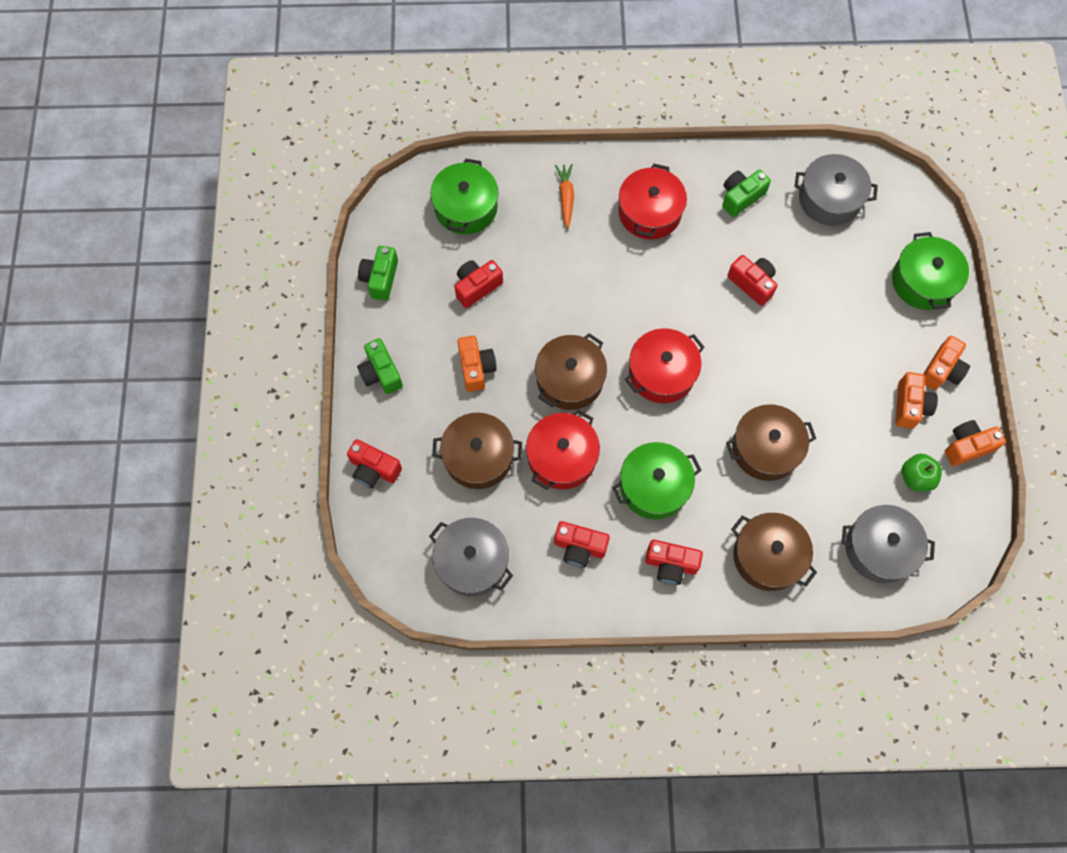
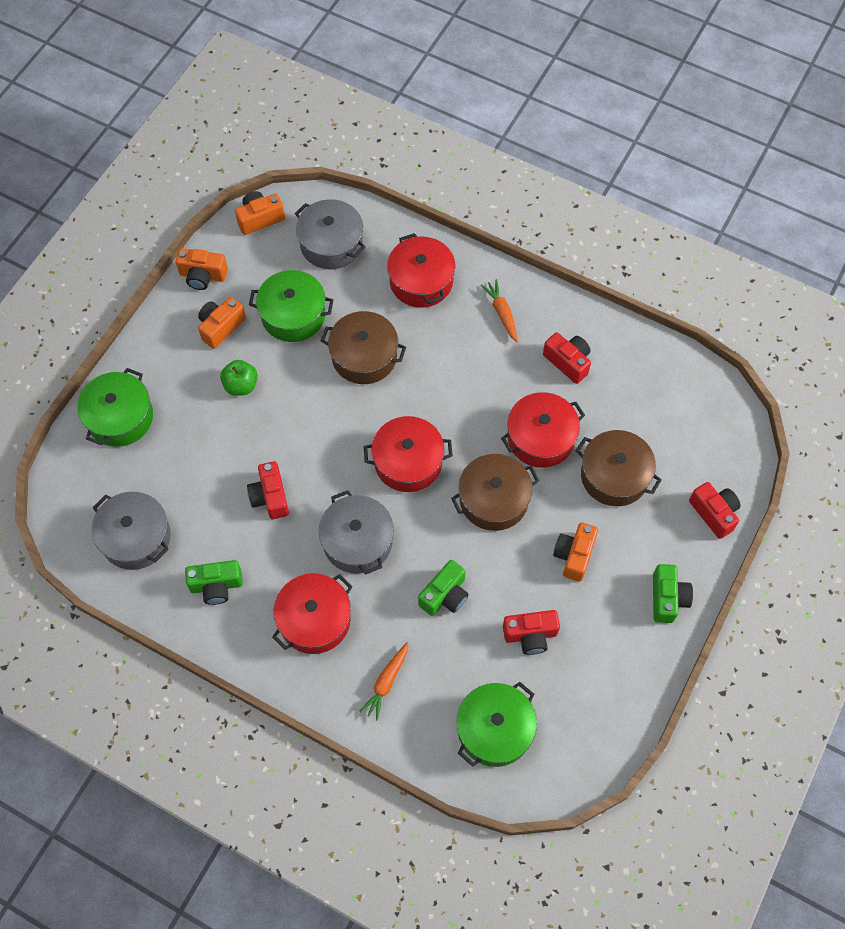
camera: 150 degrees left, 5 degrees down
(380, 278) = (623, 697): green camera -> green camera (445, 595)
(472, 561) = (664, 396): grey pot -> grey pot (357, 541)
(654, 486) = (477, 375): green pot -> green pot (293, 315)
(671, 565) = (502, 313): red camera -> orange carrot
(768, 556) = (421, 281): brown pot -> red pot
(916, 477) = (262, 275): green apple -> green apple (241, 385)
(941, 370) = (171, 339): orange camera -> orange camera (260, 218)

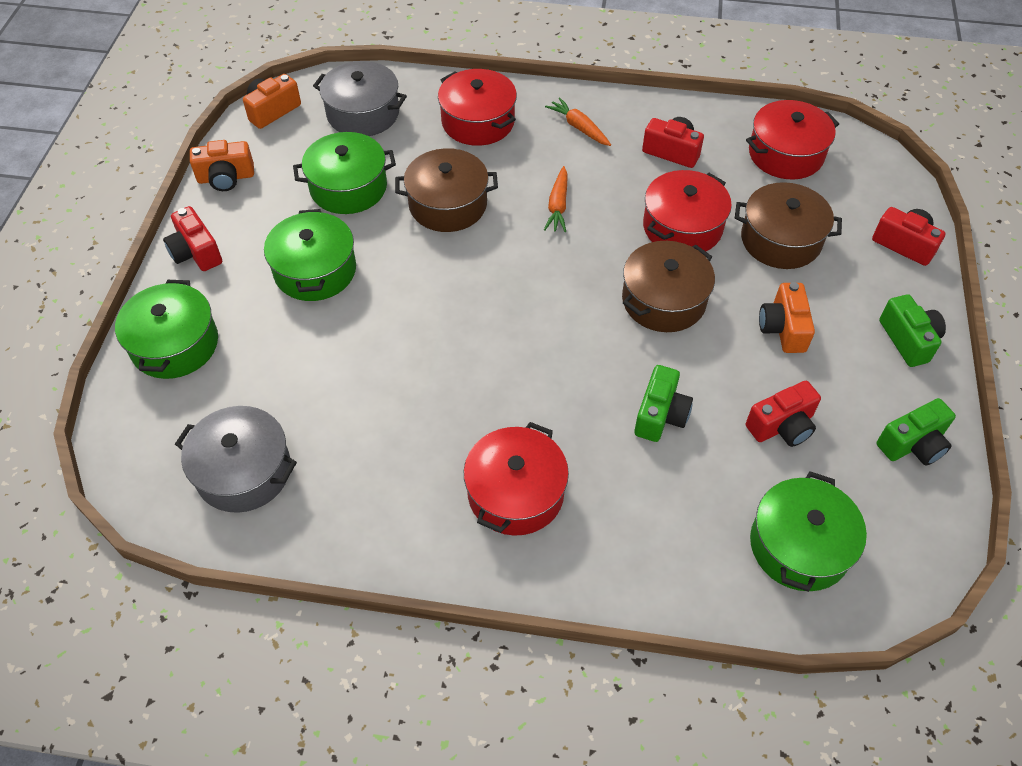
camera: 20 degrees left, 10 degrees down
(216, 586) = (372, 494): green camera -> green camera (913, 444)
(221, 327) = (267, 220): orange camera -> none
(241, 385) = (315, 270): green apple -> green pot
(270, 497) = (399, 374): red camera -> red camera (196, 252)
(357, 541) = (528, 389): grey pot -> none
(386, 682) = (640, 536): orange carrot -> orange carrot (558, 205)
(408, 462) = (547, 291): red pot -> red pot (786, 154)

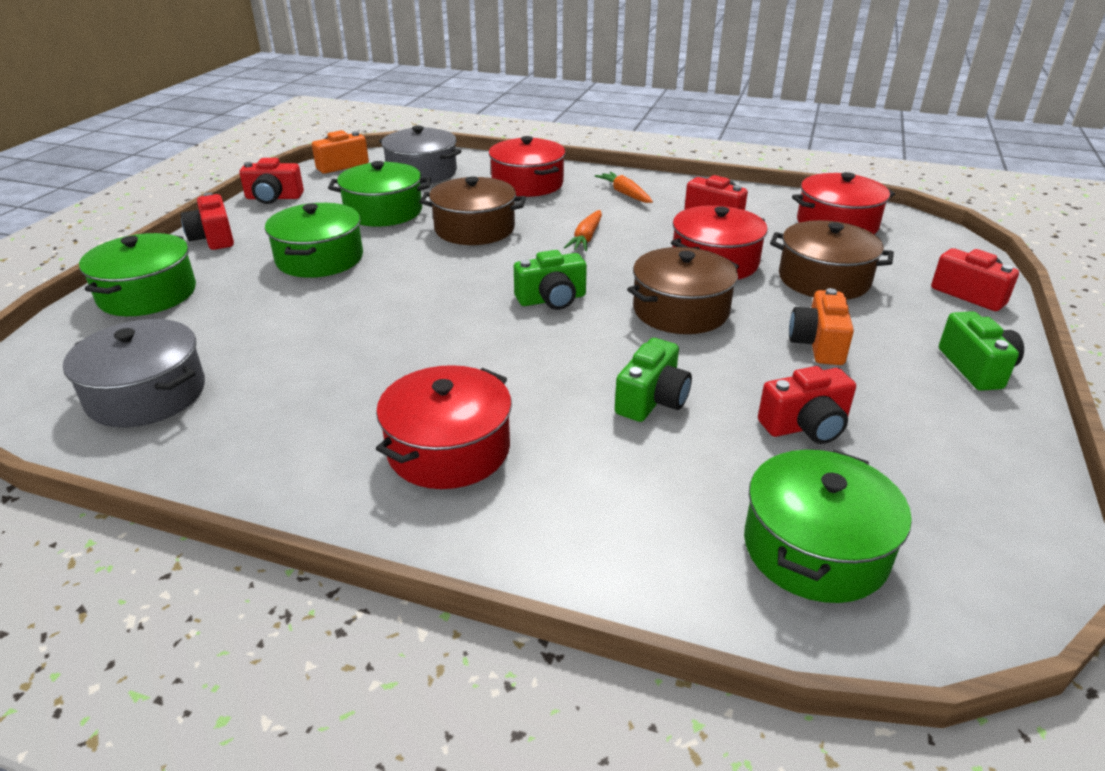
camera: 10 degrees right, 20 degrees down
(226, 178) = (273, 198): orange camera -> red camera
(913, 444) = (984, 462): green camera -> green camera (552, 299)

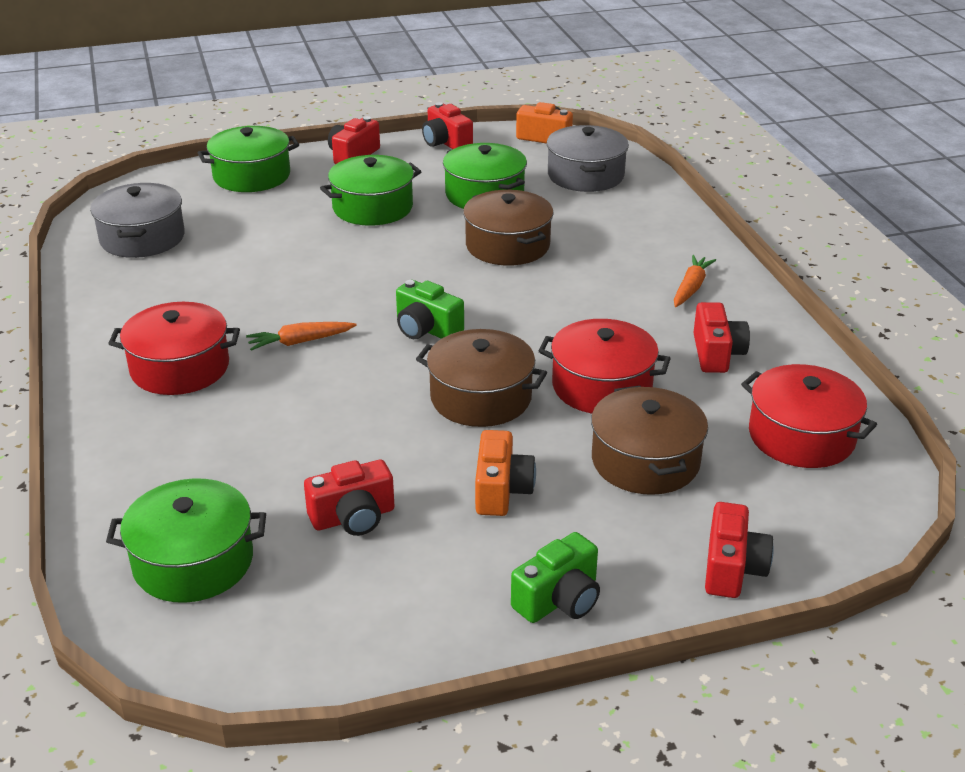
camera: 55 degrees right, 0 degrees up
(527, 184) = (637, 231): red pot -> none
(586, 238) = (562, 303): orange carrot -> orange carrot (300, 342)
(652, 400) = (320, 430): green camera -> none
(805, 426) = (353, 517): red camera -> red camera turned 60 degrees counterclockwise
(818, 344) = (501, 490): orange camera -> orange camera turned 120 degrees clockwise

